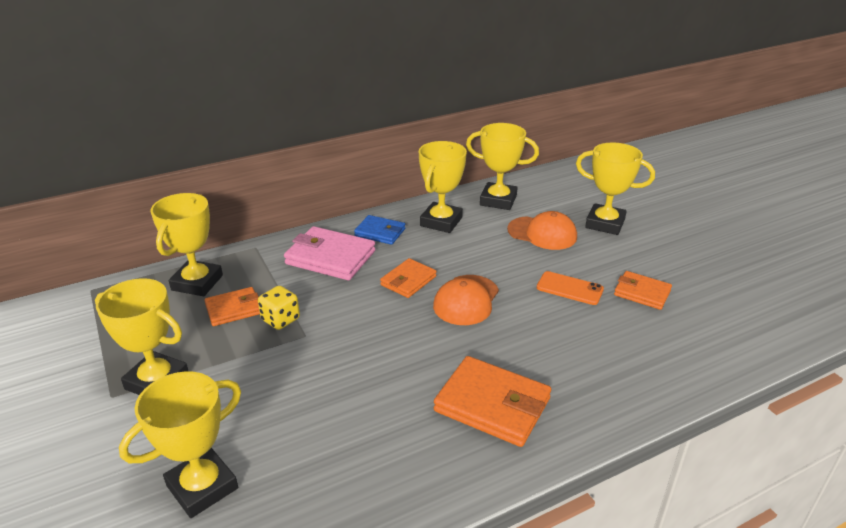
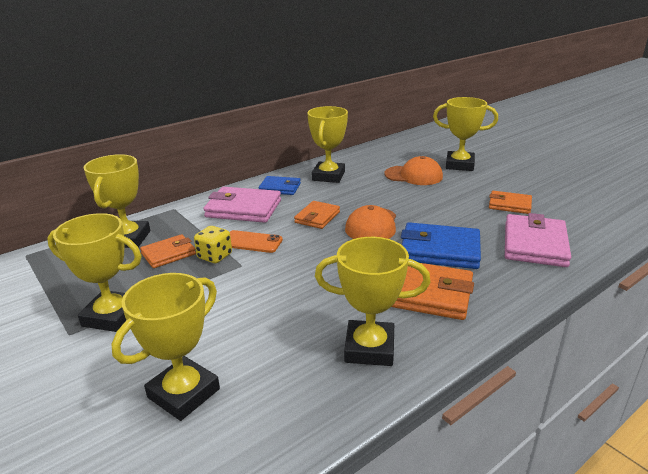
camera: 10 degrees left, 5 degrees down
(498, 200) = (369, 158): yellow trophy -> yellow trophy (369, 348)
(531, 347) = (440, 250): none -> blue wallet
(569, 288) = (452, 208): orange phone -> orange phone (252, 242)
(647, 356) = (534, 244): none -> pink wallet

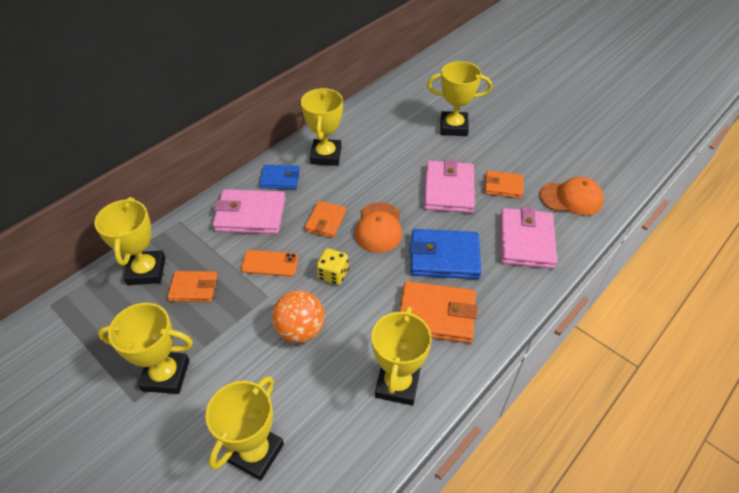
camera: 10 degrees left, 20 degrees up
(168, 254) = (194, 288): orange wallet -> orange wallet turned 45 degrees clockwise
(215, 256) = (239, 287): yellow dice -> yellow dice (333, 274)
(268, 293) = (300, 330): none -> orange ball
(369, 348) = (397, 384): yellow trophy -> yellow trophy turned 75 degrees counterclockwise
(413, 175) = (410, 148): orange cap -> orange cap (571, 198)
(450, 204) = (449, 190): none -> pink wallet

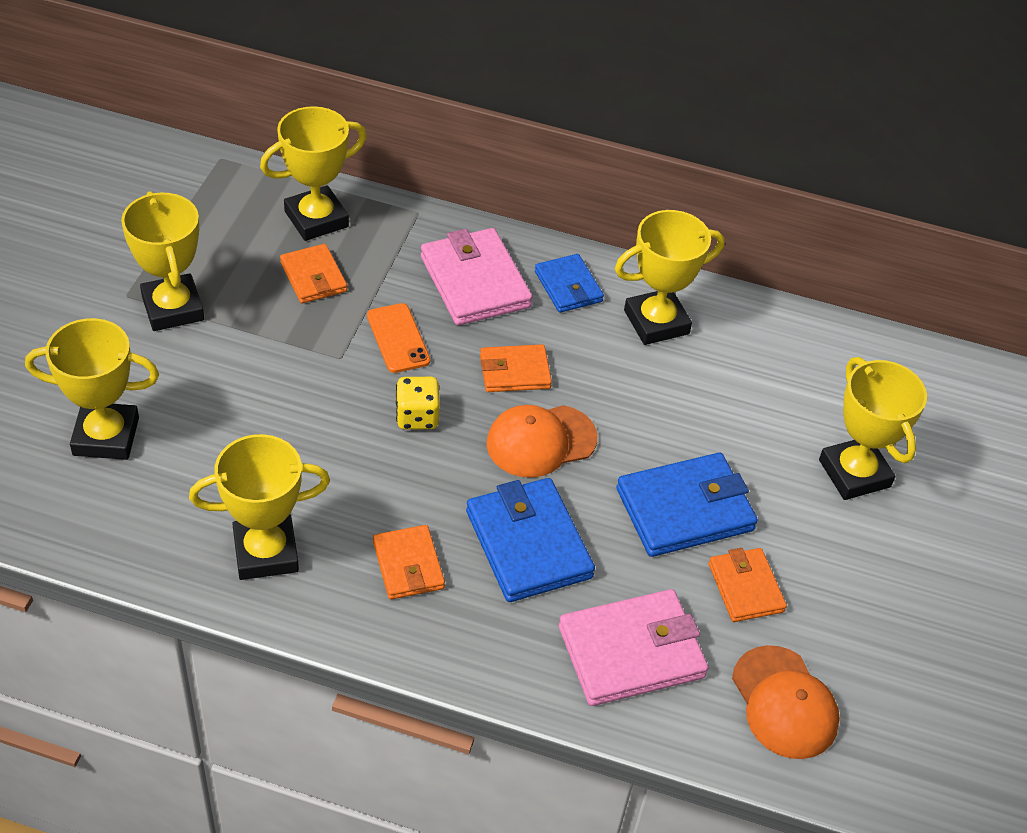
camera: 60 degrees right, 0 degrees up
(300, 330) = (302, 414): orange ball -> none
(436, 315) = (408, 565): orange wallet -> orange wallet, size x0.60
(449, 190) = (685, 510): pink wallet -> blue wallet

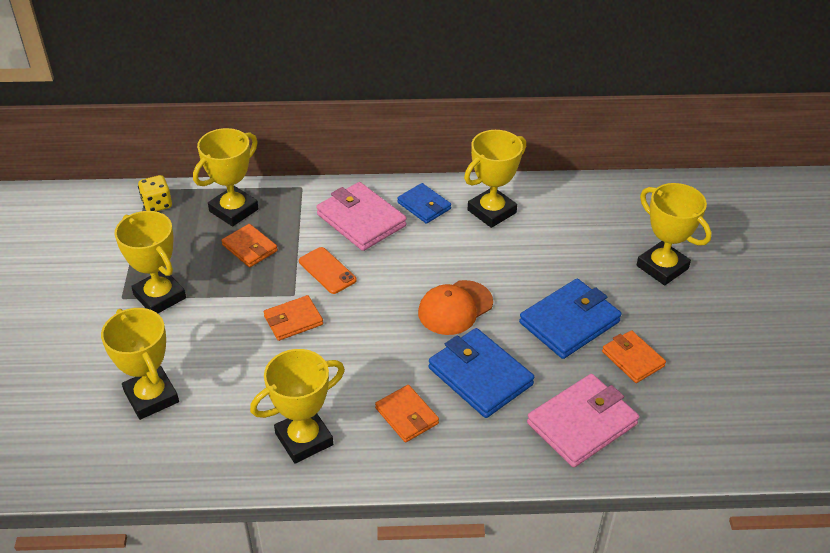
camera: 15 degrees left, 5 degrees down
(106, 436) = (151, 397): yellow trophy -> yellow trophy turned 75 degrees clockwise
(417, 417) = (365, 317): yellow dice -> yellow dice (157, 204)
(514, 372) = (416, 269): orange wallet -> orange wallet (293, 320)
(784, 703) = (694, 423): orange cap -> none

